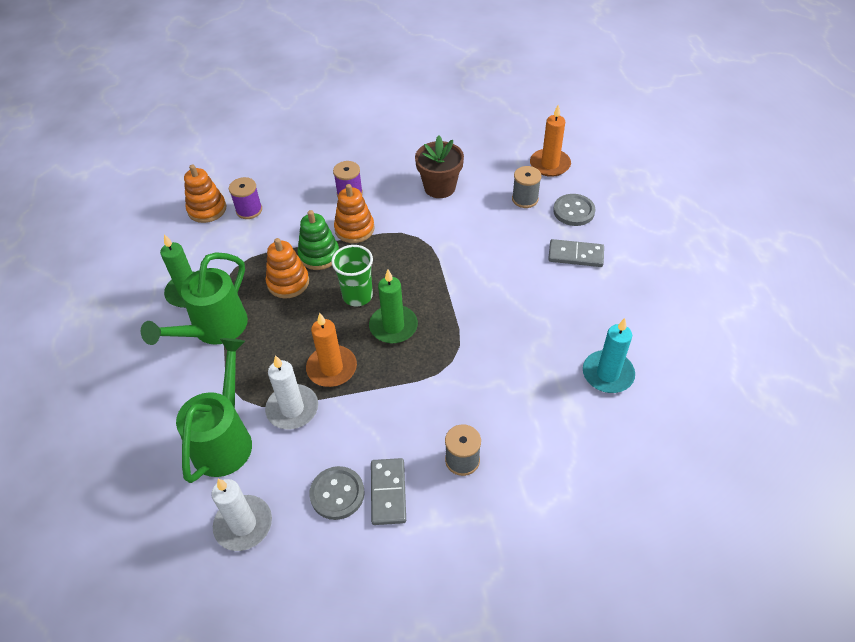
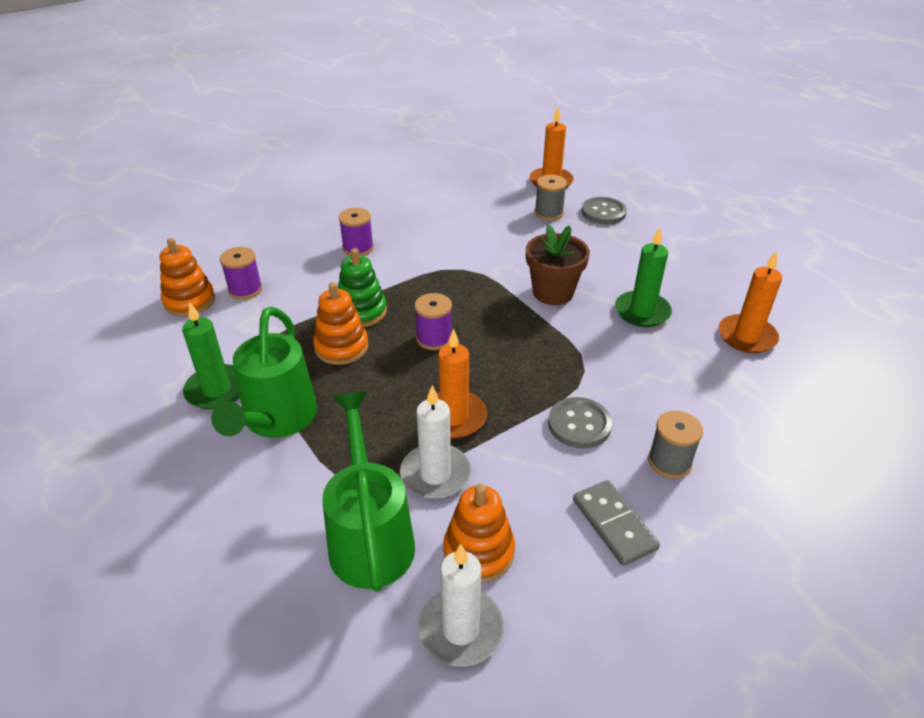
camera: 25 degrees left, 10 degrees down
(337, 494) = (555, 548): grey button -> grey button (579, 424)
(354, 229) = (386, 278): orange stacking toy -> orange stacking toy (478, 551)
(357, 296) = (434, 338): green cup -> purple spool
(393, 326) = (496, 356): green candle -> green candle (642, 312)
(439, 187) = (454, 222): brown flower pot -> brown flower pot (553, 292)
(575, 255) = (634, 246): grey domino -> none
(607, 374) = (746, 336): turquoise candle -> orange candle

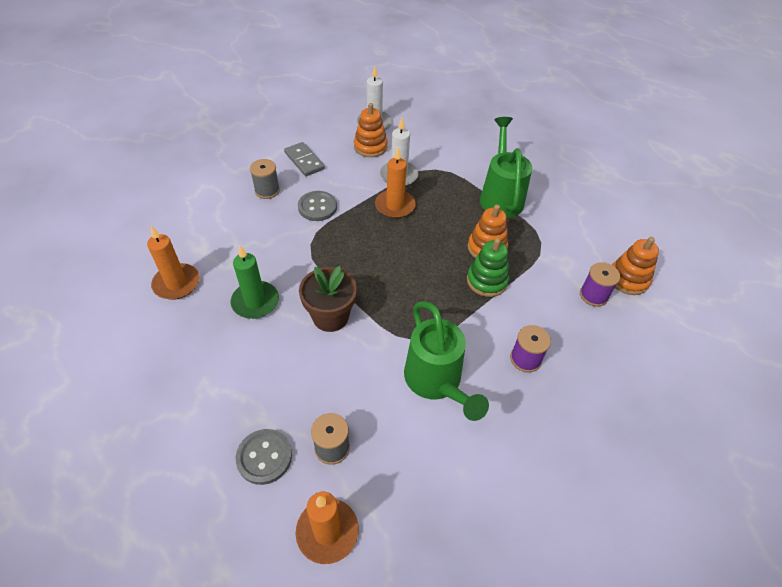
camera: 170 degrees right, 10 degrees up
(217, 390) = (549, 211): green candle -> none
(370, 536) = (423, 149): green watering can -> green watering can (436, 382)
(434, 338) = (422, 261): purple spool -> none

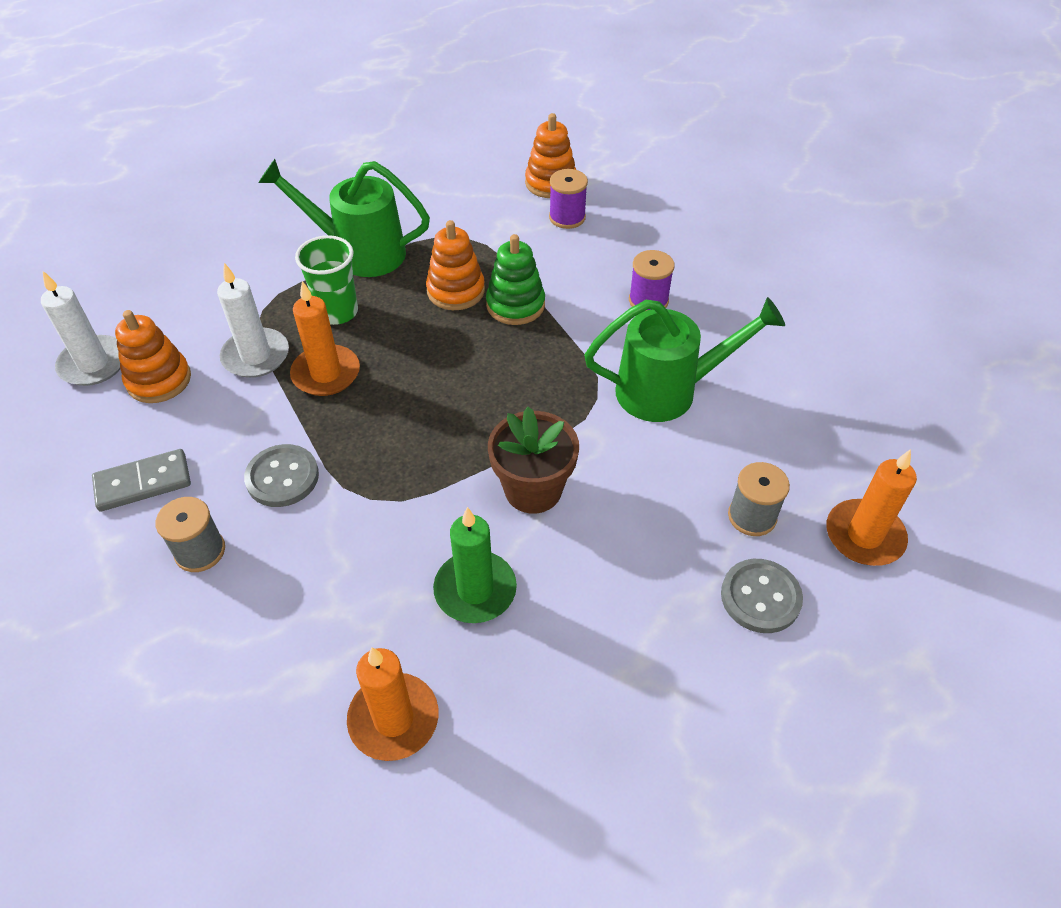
camera: 75 degrees left, 0 degrees up
(445, 199) = (337, 312): none -> green cup

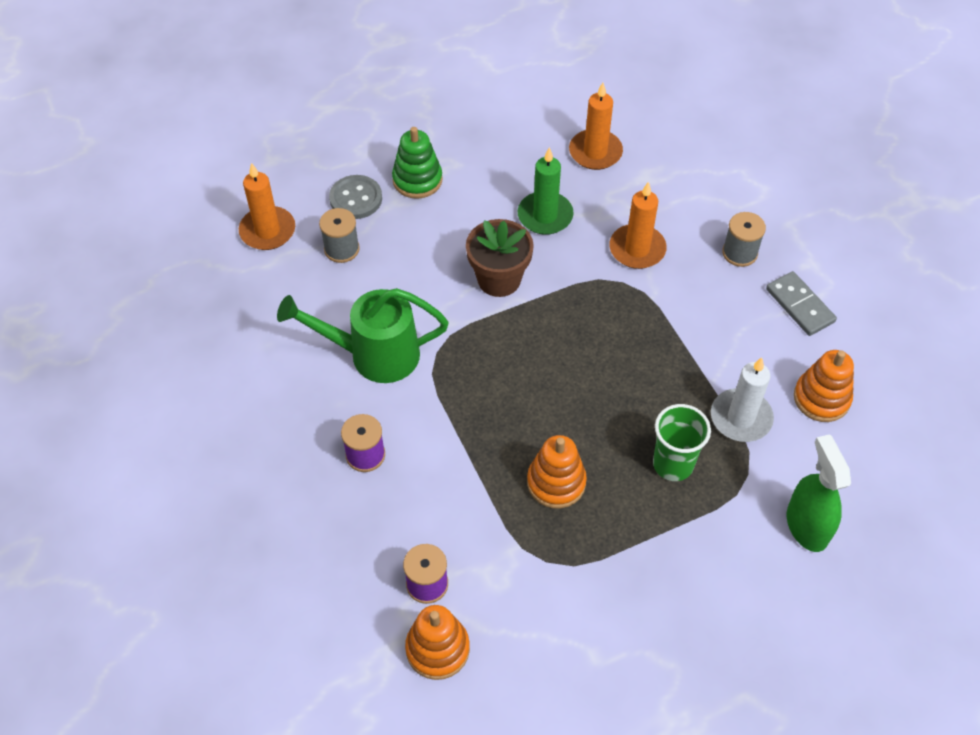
camera: 175 degrees left, 5 degrees up
(93, 364) = (888, 420): white candle -> none
(143, 482) = (799, 305): grey domino -> grey domino turned 75 degrees clockwise
(218, 273) = (806, 526): none -> green spray bottle
(282, 477) = (692, 302): grey button -> none
(326, 373) = (673, 394): orange candle -> orange candle (637, 249)
(359, 252) = (660, 546): green watering can -> none
(515, 305) = (497, 459): green stacking toy -> green stacking toy (417, 180)

